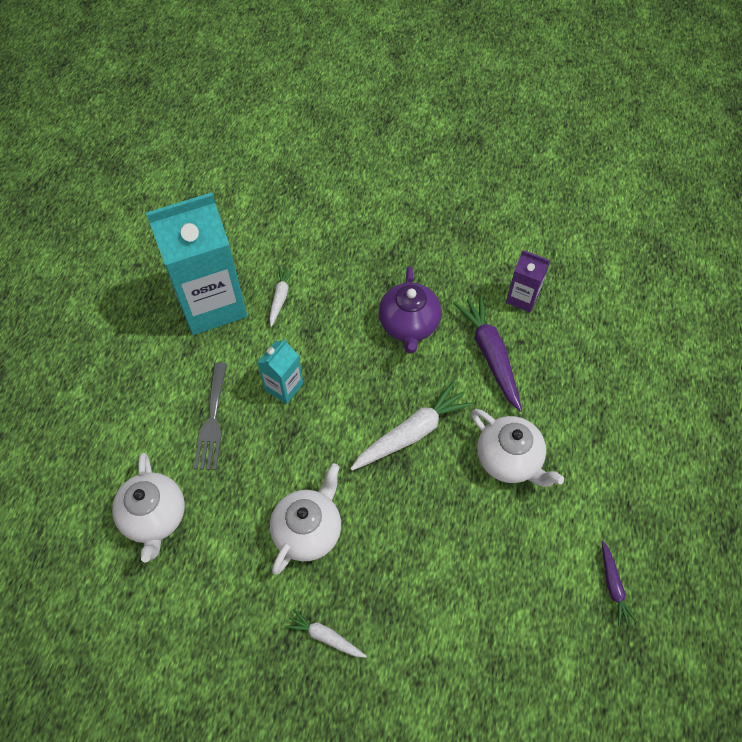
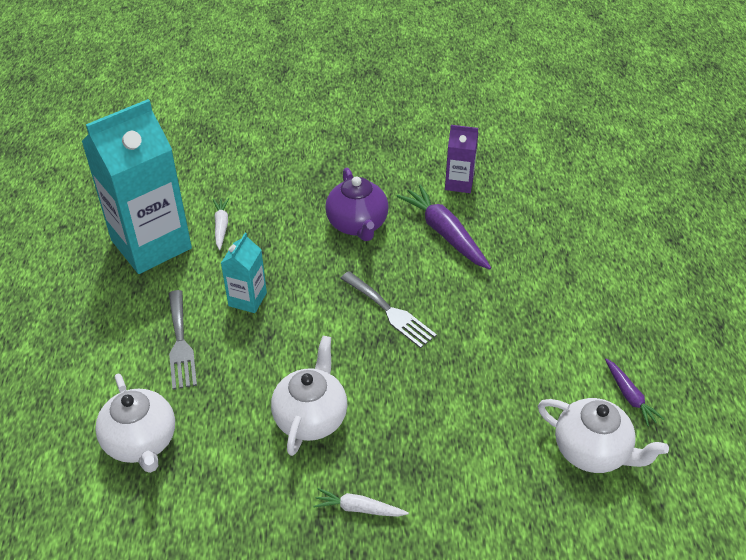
camera: 15 degrees left, 15 degrees down
(412, 433) = (390, 311): white carrot -> grey fork
(509, 459) = (493, 314): white teapot -> white teapot (592, 451)

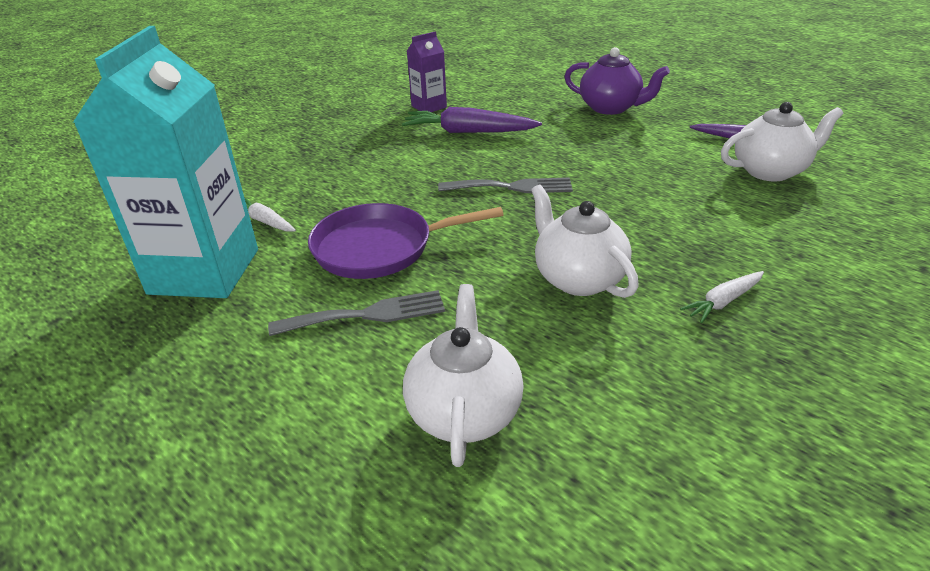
camera: 45 degrees left, 10 degrees down
(141, 442) = (464, 411): white teapot -> white teapot turned 105 degrees counterclockwise
(180, 343) = (367, 315): grey fork -> grey fork turned 45 degrees counterclockwise
(247, 299) = (379, 248): turquoise carton -> purple pan
(357, 225) = (393, 160): purple teapot -> purple teapot (611, 108)

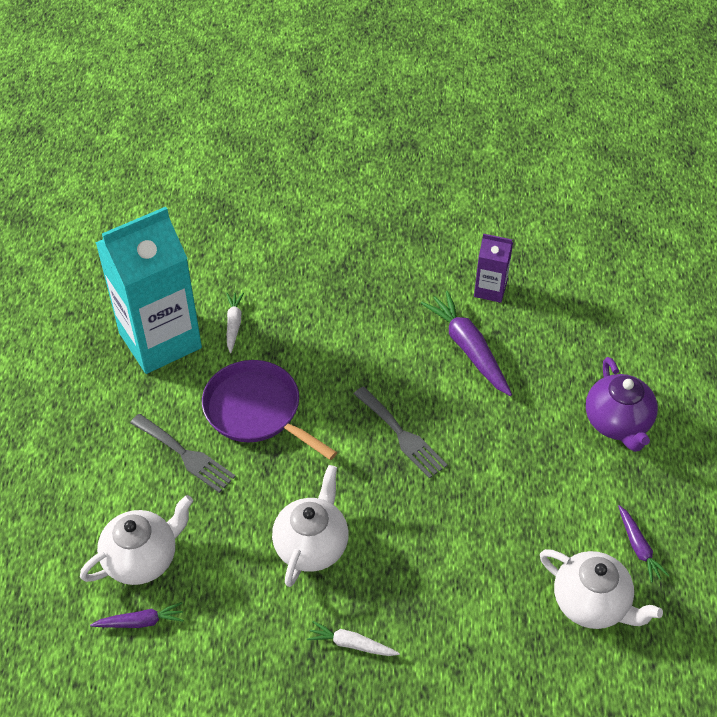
camera: 50 degrees right, 15 degrees up
(558, 457) = (141, 622): none -> purple carrot

